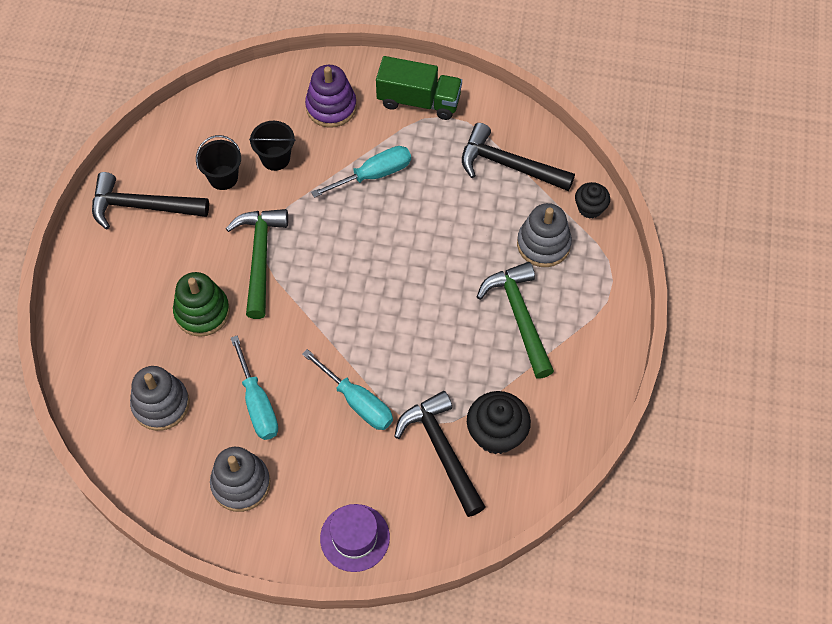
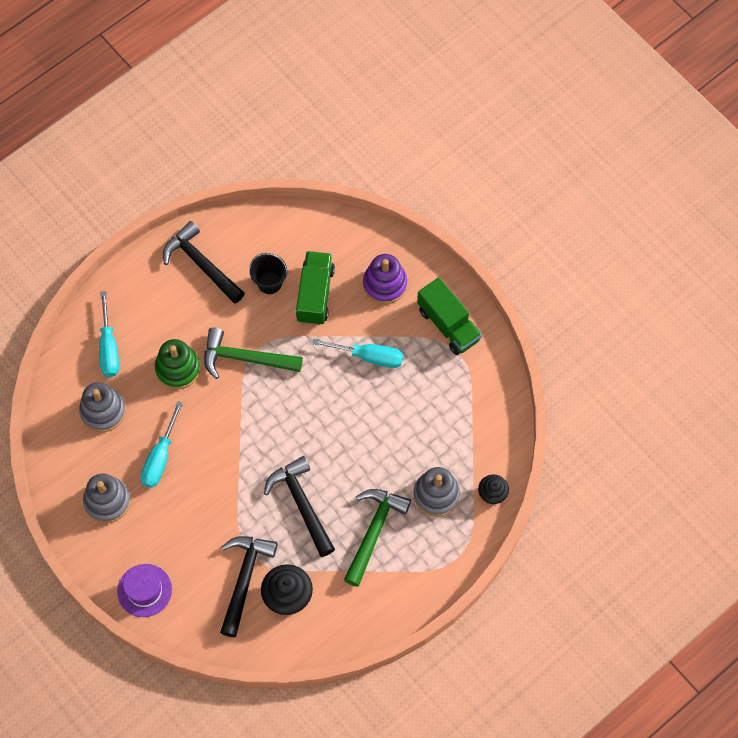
camera: 40 degrees right, 5 degrees up
(259, 257) = (245, 358): green hammer -> green hammer turned 120 degrees counterclockwise
(275, 158) = (315, 294): black bucket -> green truck
(357, 402) = (221, 505): turquoise screwdriver -> turquoise screwdriver (109, 347)
(508, 165) = (465, 420): black hammer -> black hammer (301, 504)

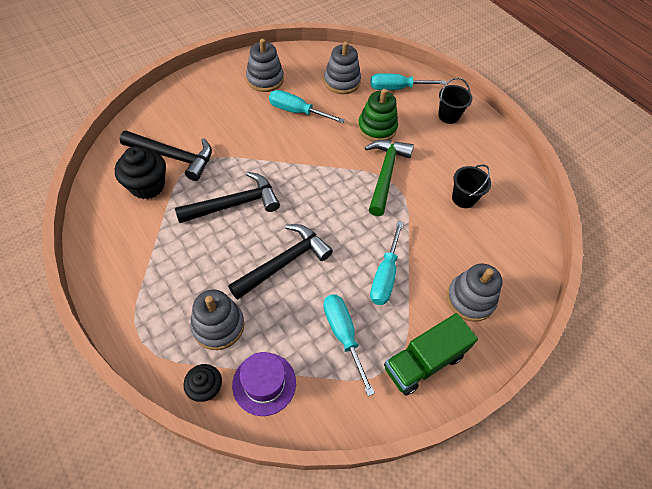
camera: 90 degrees right, 10 degrees down
(144, 590) = (184, 95): purple hat -> purple hat (264, 383)
(150, 291) = (448, 116): none -> black bucket
(201, 264) = (478, 150): black hammer -> black hammer (284, 262)
(315, 294) = (453, 234): green truck -> none
(374, 531) = (192, 261): green hammer -> none
(385, 284) = (470, 299): purple stacking toy -> grey stacking toy
(432, 390) = (343, 335): none -> turquoise screwdriver

